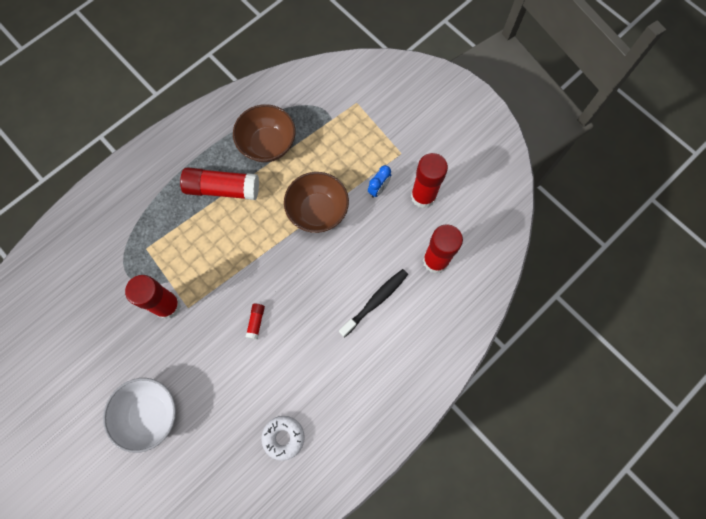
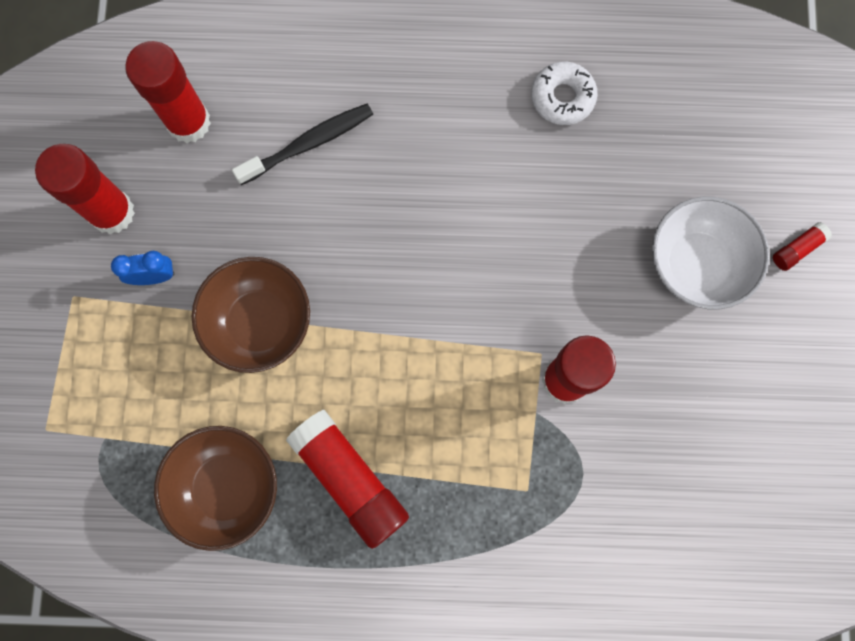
camera: 135 degrees left, 5 degrees up
(256, 322) = (474, 254): red glue stick -> red glue stick (797, 249)
(375, 301) = (309, 143): black toothbrush -> black toothbrush turned 150 degrees clockwise

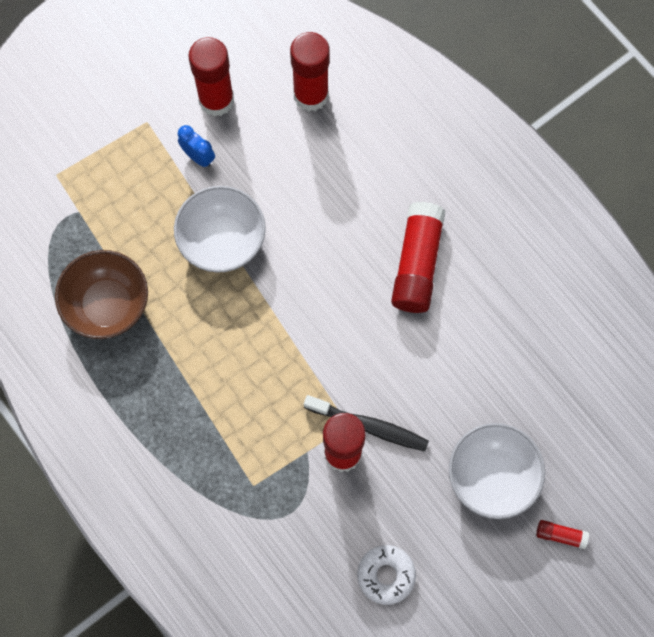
camera: 50 degrees right, 5 degrees down
(260, 323) = (222, 241): brown bowl -> white bowl
(309, 143) = (360, 176): black toothbrush -> black toothbrush (369, 426)
(350, 479) = (171, 372): red glue stick -> red glue stick (417, 264)
(562, 97) = (530, 303): white donut -> white donut (386, 575)

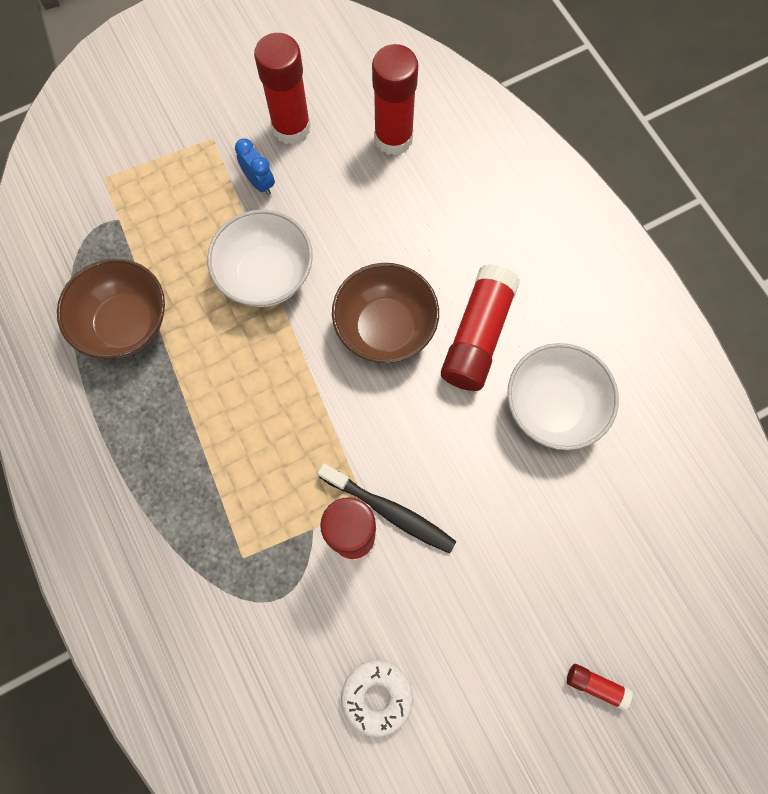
camera: 10 degrees right, 0 degrees up
(336, 270) = (385, 328): none -> brown bowl
(492, 476) = (523, 597): white bowl -> white bowl (552, 407)

